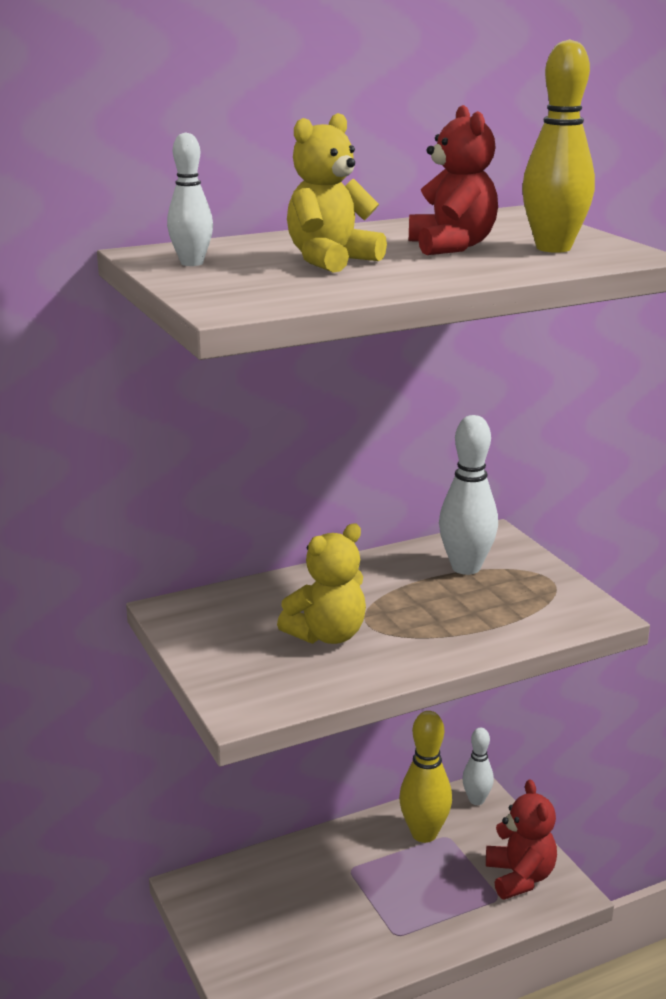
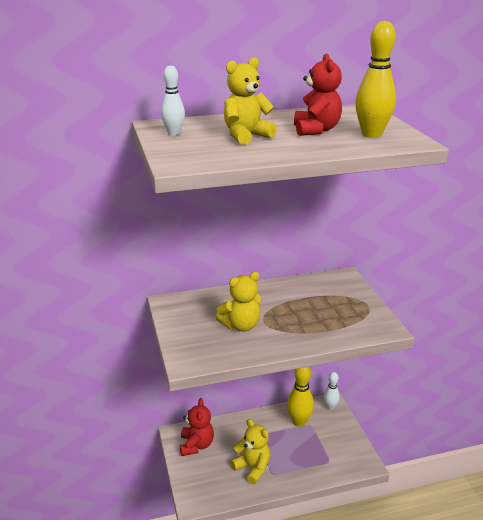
camera: 10 degrees right, 5 degrees up
(355, 929) = (252, 468): none -> yellow teddy bear
(466, 567) = (324, 294): white bowling pin -> none
(520, 877) = (343, 452): red teddy bear -> red teddy bear (196, 445)

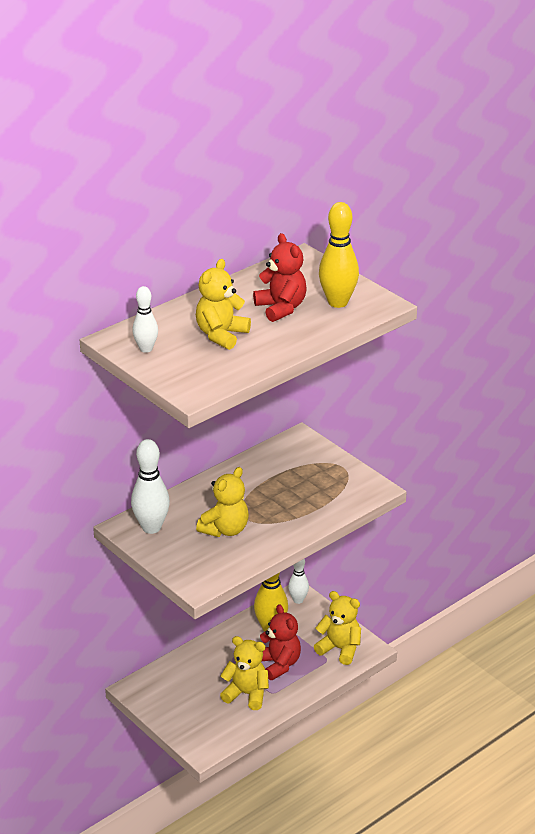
camera: 25 degrees left, 5 degrees up
(186, 308) = (151, 527): none -> white bowling pin
(196, 445) = (166, 692): red teddy bear -> red teddy bear (278, 664)
(343, 456) = (340, 649): none -> yellow teddy bear

